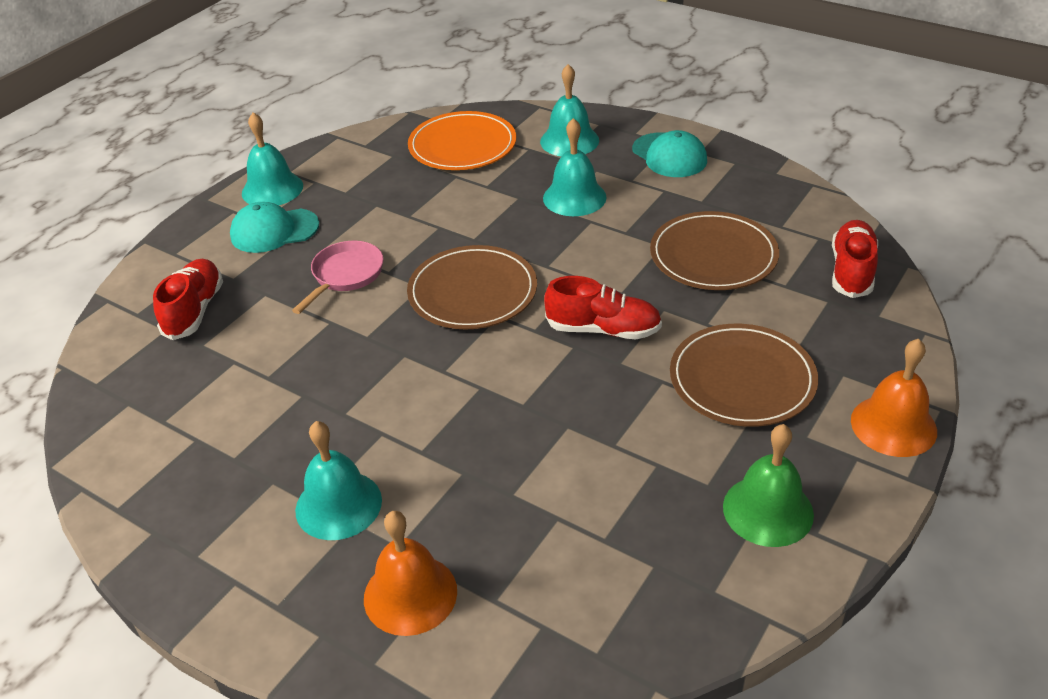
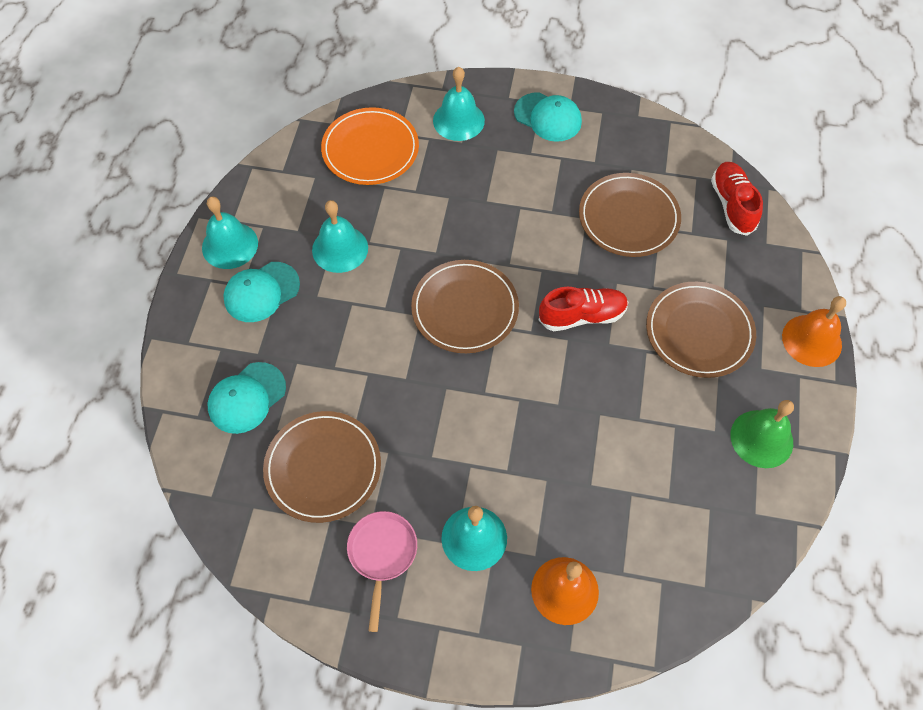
camera: 25 degrees left, 20 degrees up
(194, 311) = (247, 398): red shoe -> turquoise cap
(223, 390) = (323, 468): none -> brown plate
(345, 275) = (352, 322): pink pan -> pink pan (382, 554)
(574, 197) = (494, 185): turquoise bell -> turquoise bell (340, 249)

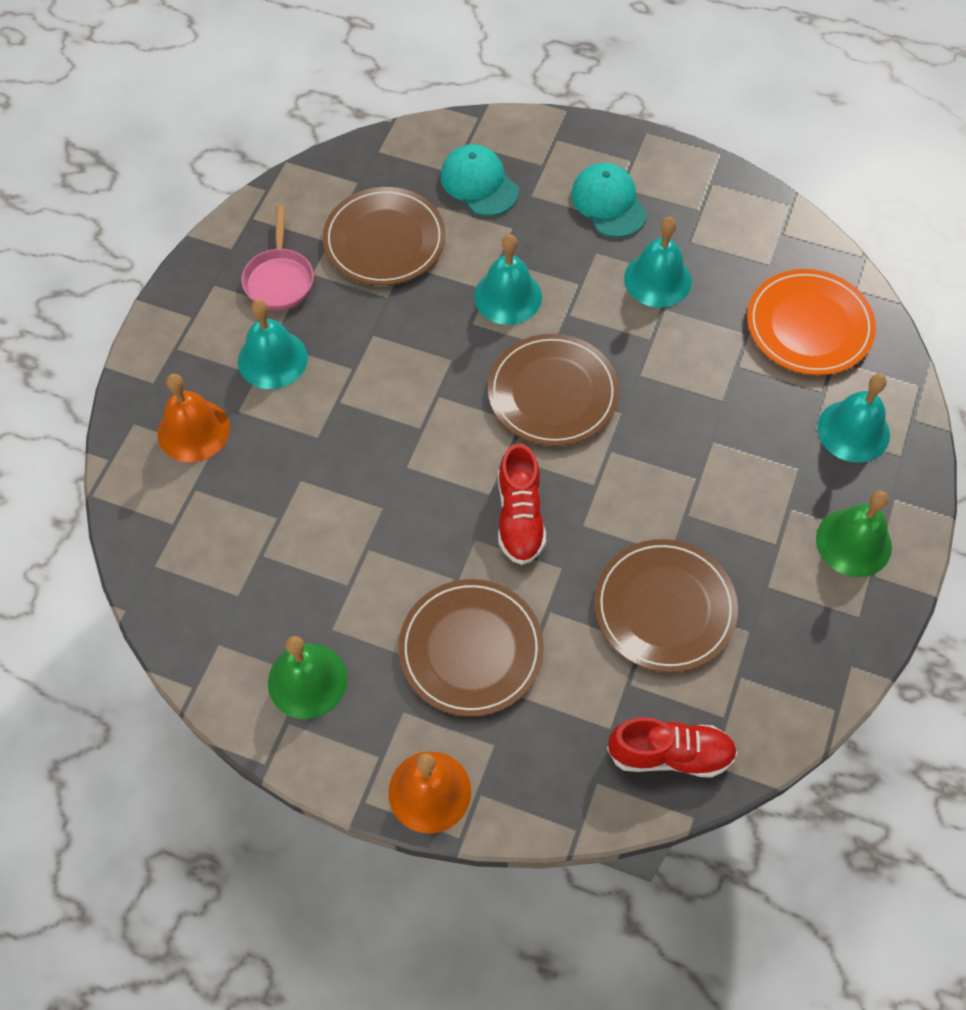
camera: 100 degrees right, 0 degrees up
(230, 245) = (677, 179): turquoise bell -> turquoise bell (508, 296)
(382, 554) = (279, 279): pink pan -> pink pan turned 75 degrees clockwise
(548, 117) = (853, 542): turquoise cap -> green bell

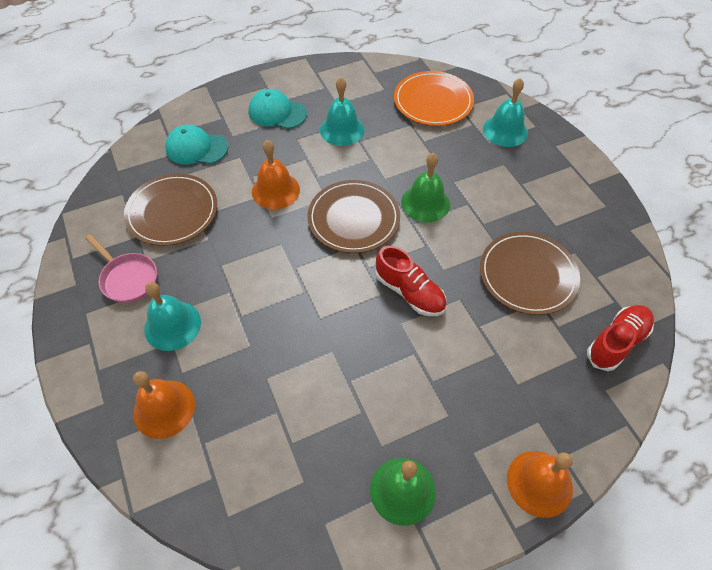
camera: 45 degrees left, 5 degrees down
(471, 649) = (467, 383): brown plate -> none
(508, 296) = (275, 190): turquoise bell -> orange bell
(853, 542) = (564, 176): green bell -> green bell (425, 203)

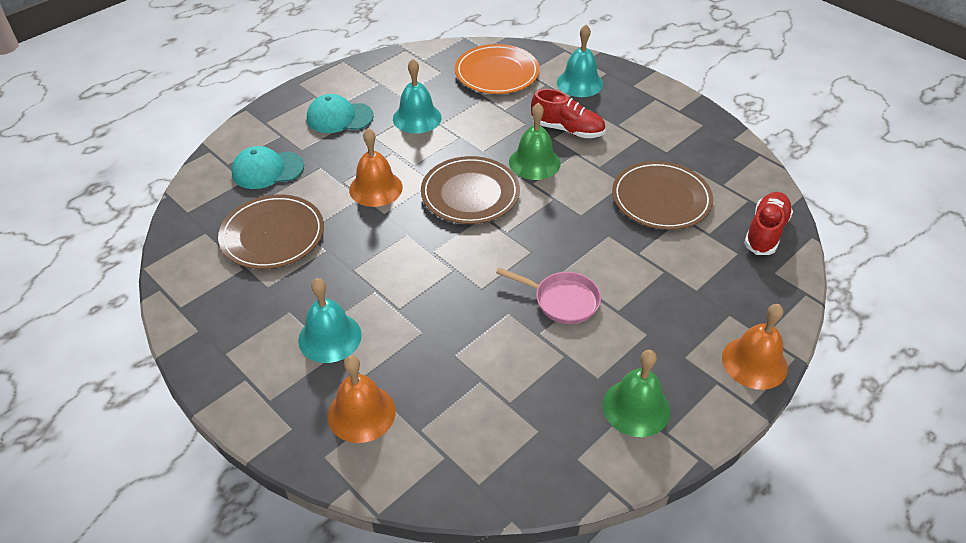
camera: 20 degrees left, 10 degrees down
(128, 278) = (256, 308): pink pan -> pink pan (562, 300)
(409, 292) = (558, 242): red shoe -> red shoe (567, 129)

